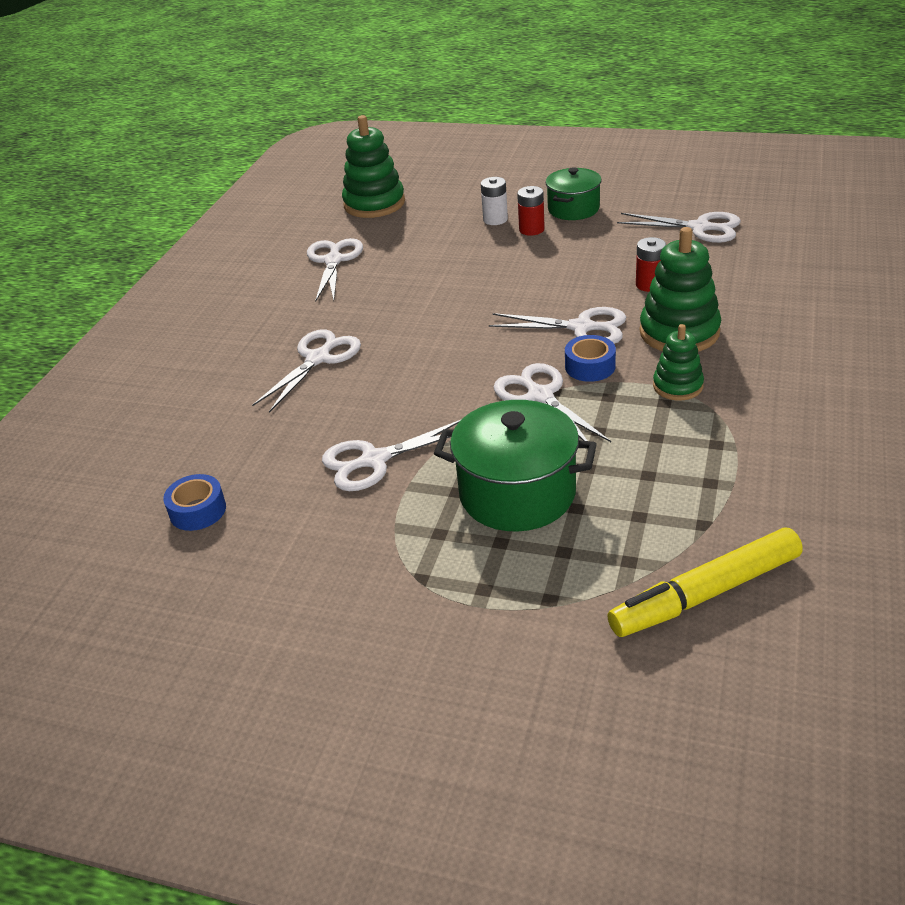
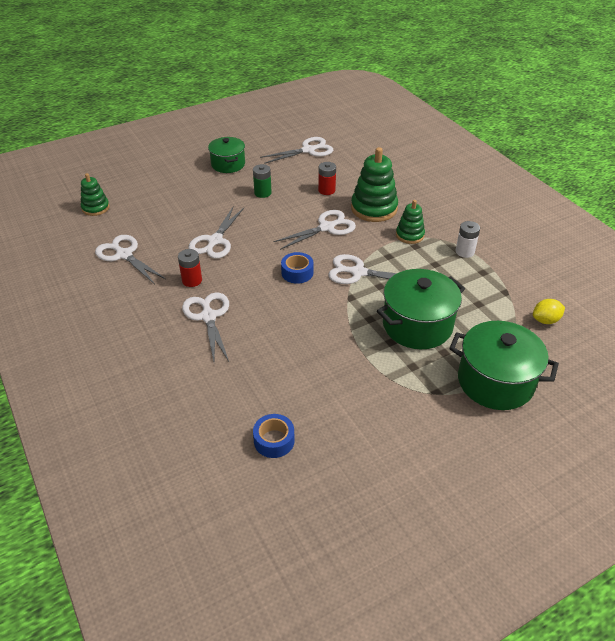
camera: 50 degrees left, 5 degrees up
(374, 204) = (95, 208): green stacking toy -> green stacking toy, size x0.59
(374, 460) = (328, 352): white scissors -> white scissors (215, 241)
(495, 219) = (191, 187): white battery -> white battery (465, 251)
(510, 616) = (495, 381): none -> green pot
(531, 229) = (221, 185): red battery -> red battery (192, 280)
(565, 256) = (262, 193): none -> green battery
(590, 366) = (359, 245): blue tape -> blue tape (297, 273)
(705, 593) = (545, 320): yellow marker -> yellow lemon

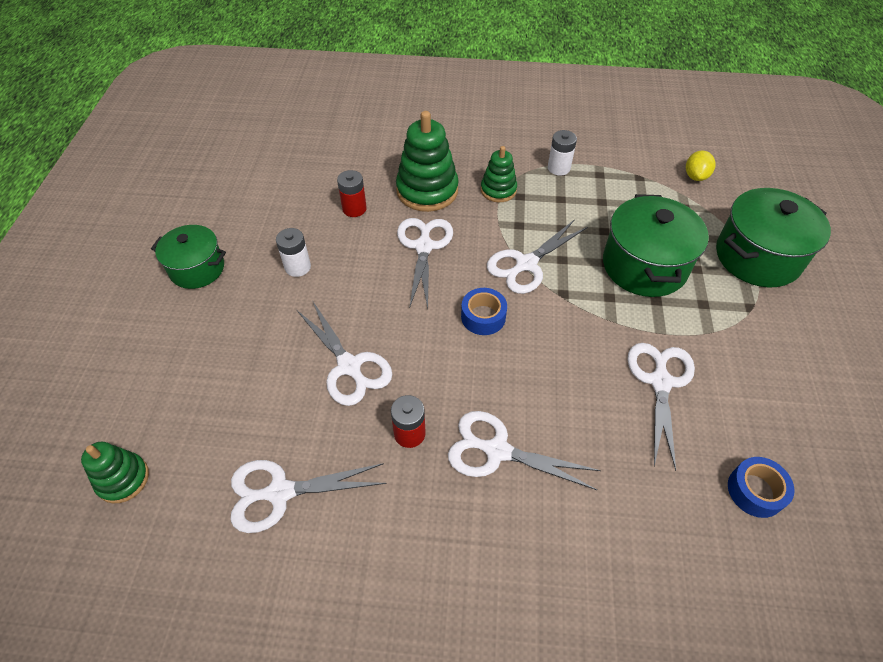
camera: 55 degrees left, 10 degrees up
(262, 193) = (298, 267): green battery -> white battery
(308, 150) = (258, 181): white scissors -> white scissors (660, 382)

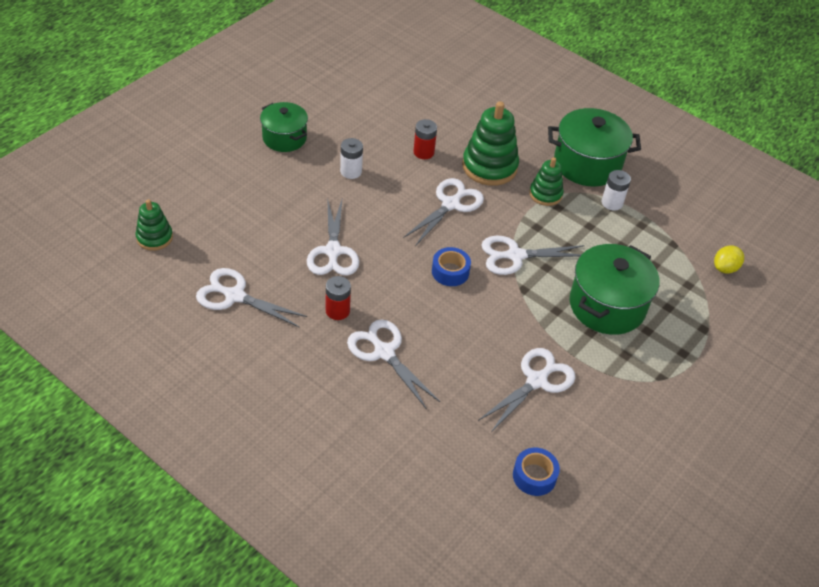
camera: 30 degrees right, 5 degrees down
(757, 257) = (709, 350): green pot -> green pot (587, 164)

